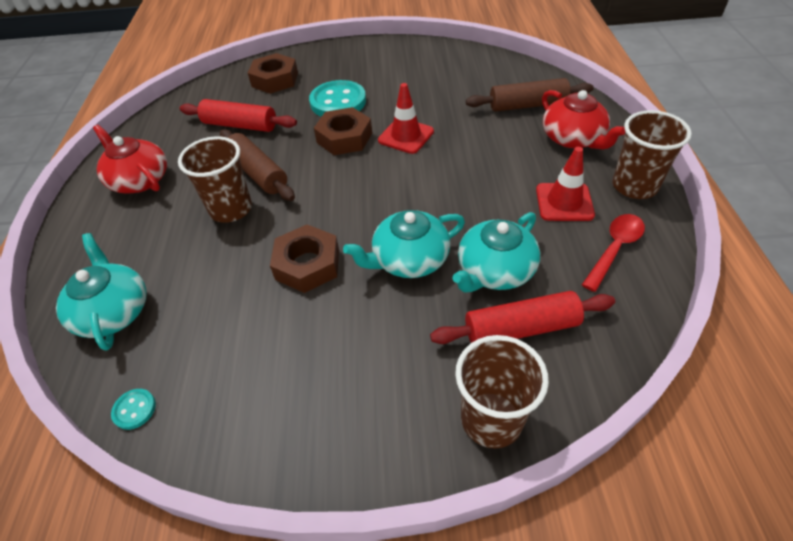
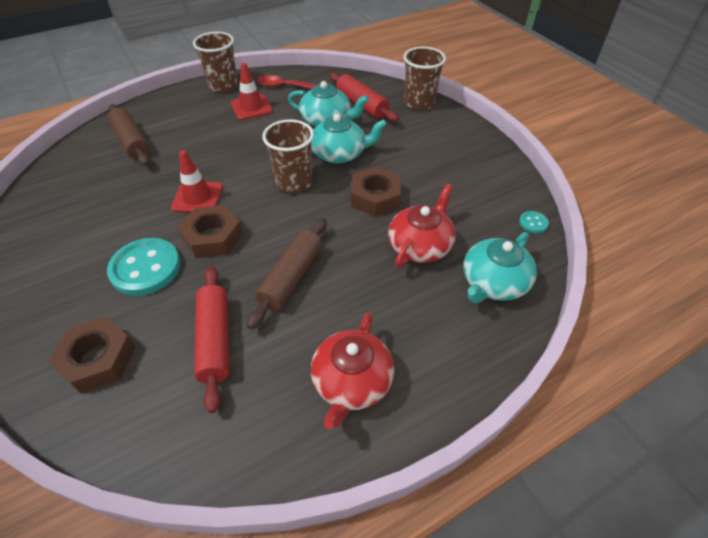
camera: 120 degrees left, 0 degrees up
(231, 209) = (348, 271): brown cup -> brown cup (294, 182)
(409, 259) = (339, 154): turquoise teapot -> turquoise teapot turned 45 degrees counterclockwise
(573, 138) = (176, 114): red teapot -> red teapot (420, 245)

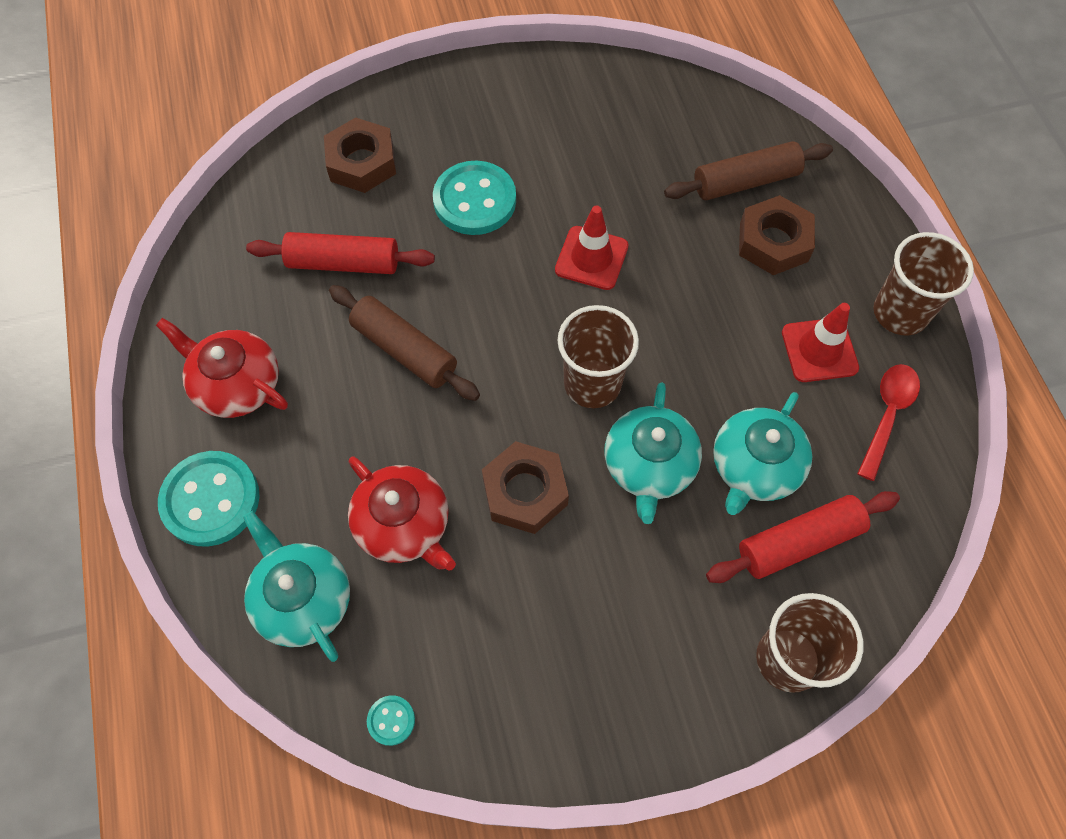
camera: 105 degrees right, 15 degrees up
(212, 237) = (506, 271): brown nut -> brown nut (773, 242)
(455, 363) = (211, 500): none -> turquoise button

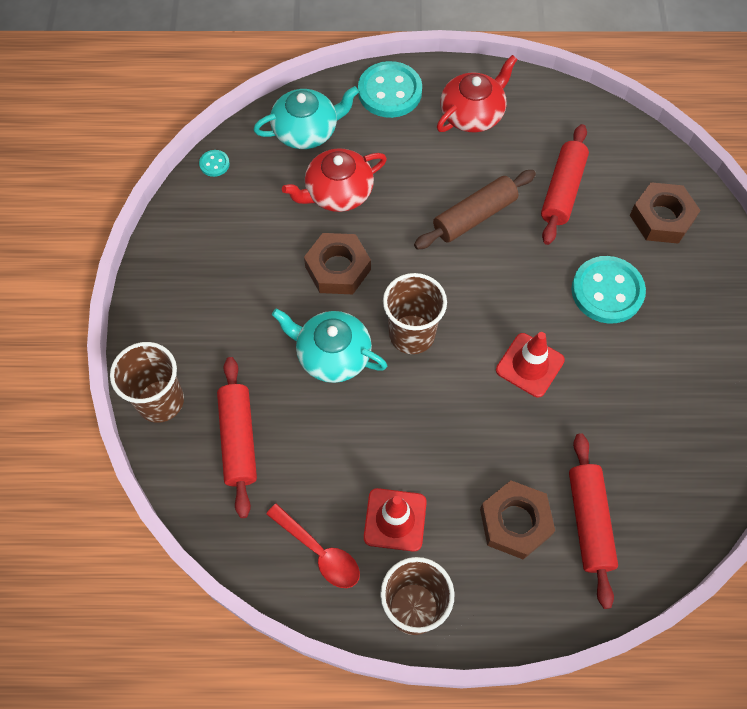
camera: 105 degrees right, 0 degrees up
(745, 181) = (589, 521): brown rolling pin -> red rolling pin
(754, 466) = (307, 429): turquoise teapot -> none

